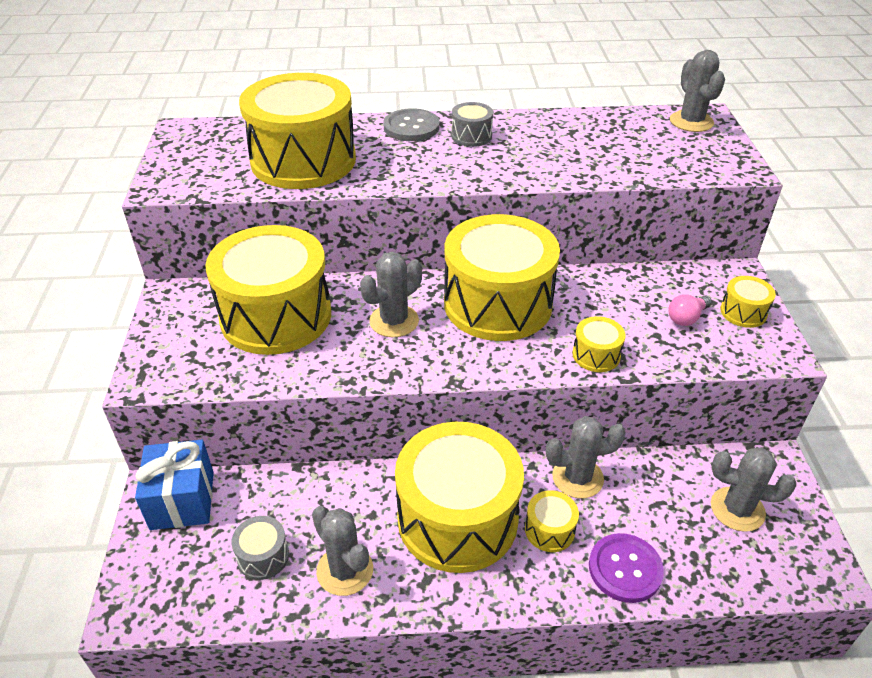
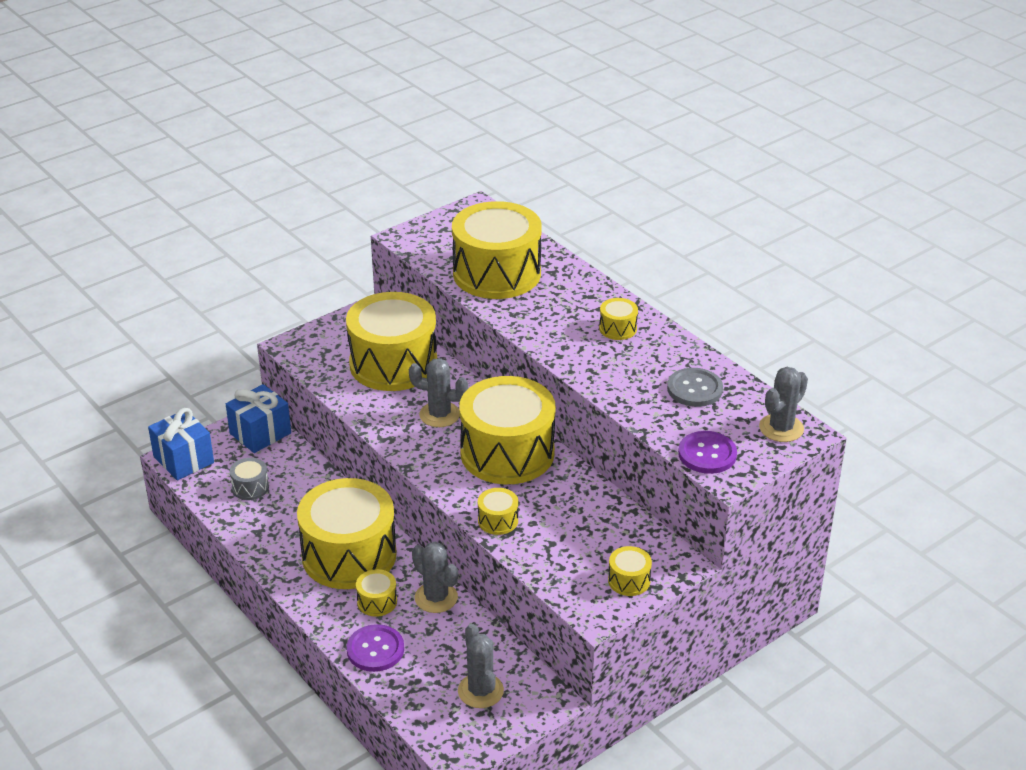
camera: 55 degrees right, 5 degrees down
(142, 603) = (183, 459): none -> blue gift
(345, 570) = (268, 525): grey cactus -> none
(411, 127) = (597, 296): grey button -> grey button (694, 389)
(471, 136) = (618, 328): grey drum -> yellow drum
(686, 318) = (589, 552): pink light bulb -> none
(700, 165) = (707, 454): none -> purple button

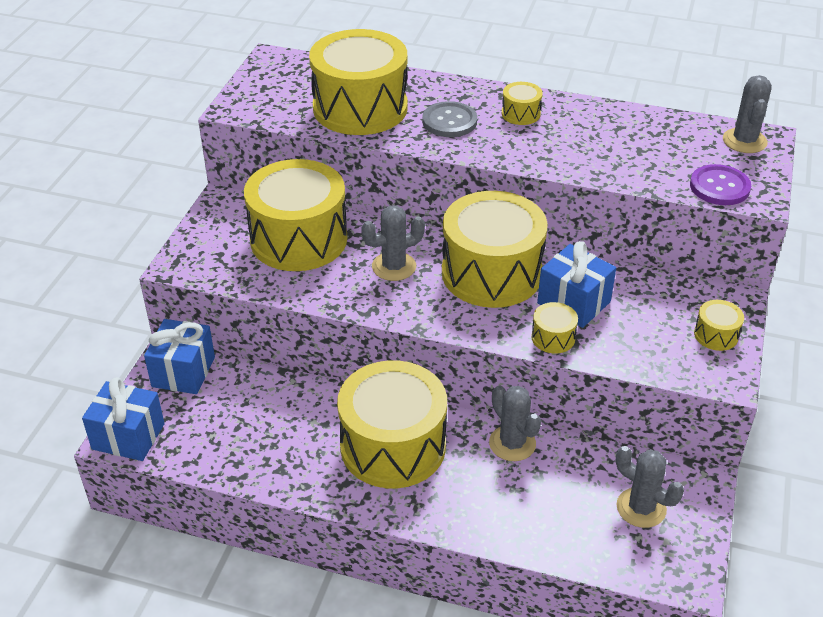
camera: 35 degrees left, 5 degrees up
(250, 487) = (228, 430): grey drum -> none
(375, 649) = (512, 523): purple button -> none
(377, 601) = (465, 476): yellow drum -> none
(436, 598) = (512, 443): grey cactus -> grey cactus turned 45 degrees clockwise
(545, 503) = (574, 302): none -> blue gift
(694, 389) = (642, 138): grey button -> grey button (449, 121)

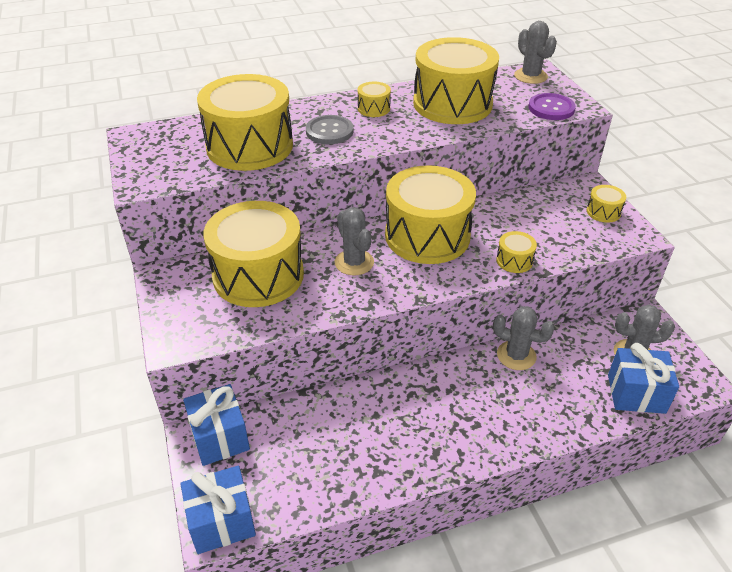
camera: 35 degrees left, 0 degrees up
(393, 446) = (441, 403): yellow drum -> yellow drum (452, 104)
(394, 266) = (354, 262): grey cactus -> grey cactus turned 60 degrees counterclockwise
(574, 302) = (501, 231): blue gift -> blue gift (636, 393)

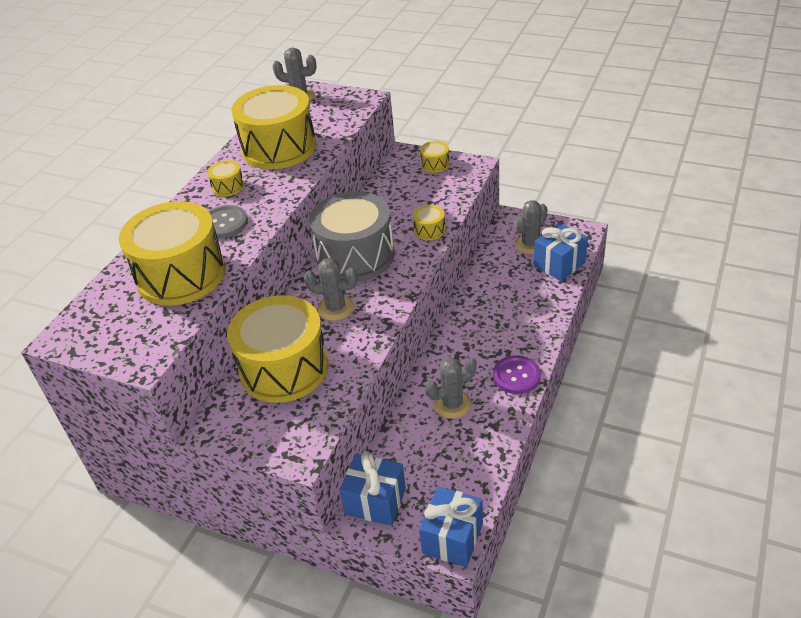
camera: 45 degrees left, 0 degrees up
(427, 236) = (355, 256): yellow drum -> grey drum
(516, 355) = (474, 296): grey cactus -> grey cactus (452, 404)
(551, 108) = (348, 110): purple button -> purple button (516, 376)

